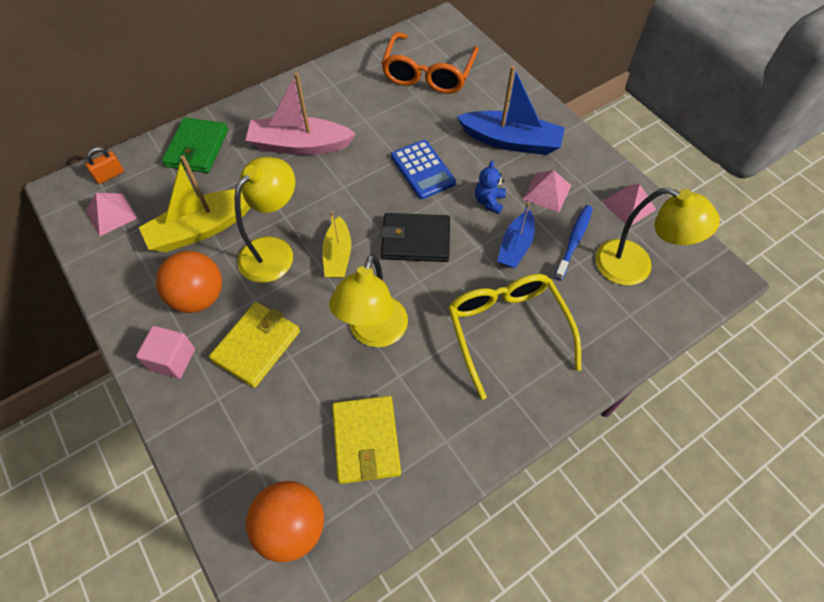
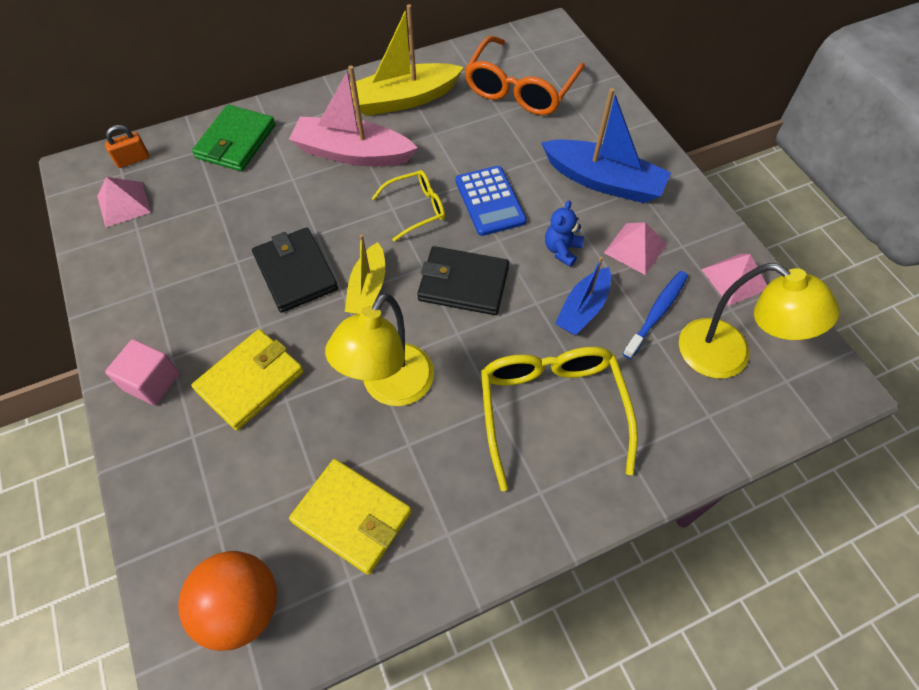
camera: 10 degrees right, 0 degrees up
(199, 297) = (198, 313): orange ball -> none
(202, 228) = (220, 234): yellow boat -> yellow boat (403, 99)
(274, 251) = (295, 272): yellow lamp -> black wallet
(363, 184) = (416, 209): none -> yellow glasses
(366, 440) = (352, 517): yellow wallet -> yellow wallet turned 60 degrees counterclockwise

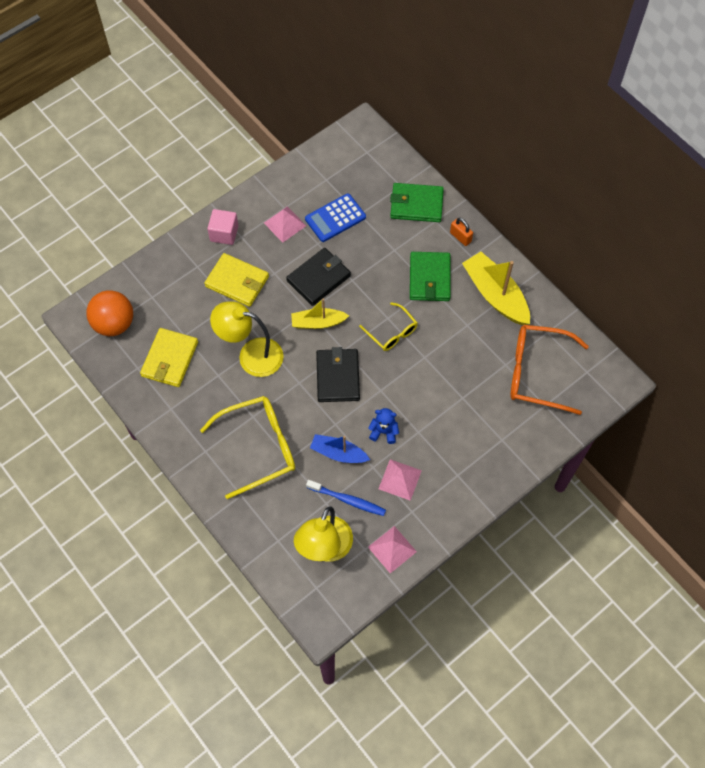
camera: 75 degrees right, 5 degrees up
(123, 204) = (342, 164): pink pyramid -> pink pyramid (284, 224)
(133, 160) = (380, 153): orange padlock -> orange padlock (460, 237)
(352, 153) = (429, 278): pink boat -> green wallet
(490, 201) = (413, 377): blue calculator -> blue calculator (335, 218)
(603, 181) = (457, 449): blue boat -> none

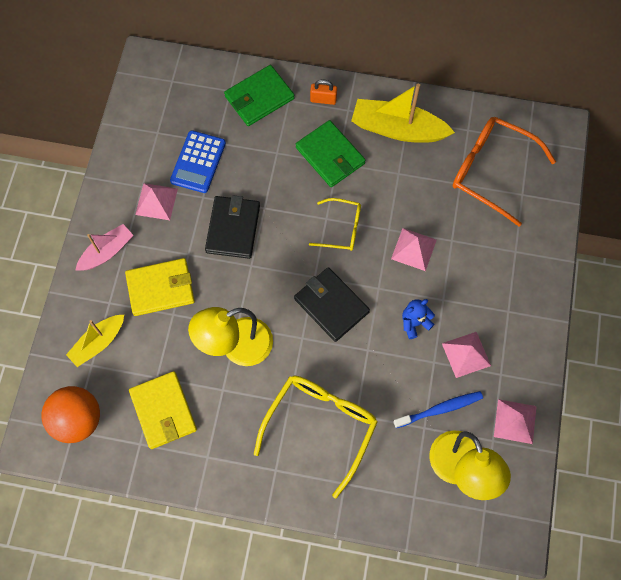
camera: 40 degrees left, 5 degrees up
(224, 233) = (107, 252): pink cube -> pink boat
(318, 322) = (269, 269): yellow boat -> yellow boat (98, 343)
(338, 453) = (394, 374): blue boat -> none
(429, 383) = (413, 249): none -> pink pyramid
(537, 373) = (491, 171): orange glasses -> orange glasses turned 60 degrees clockwise

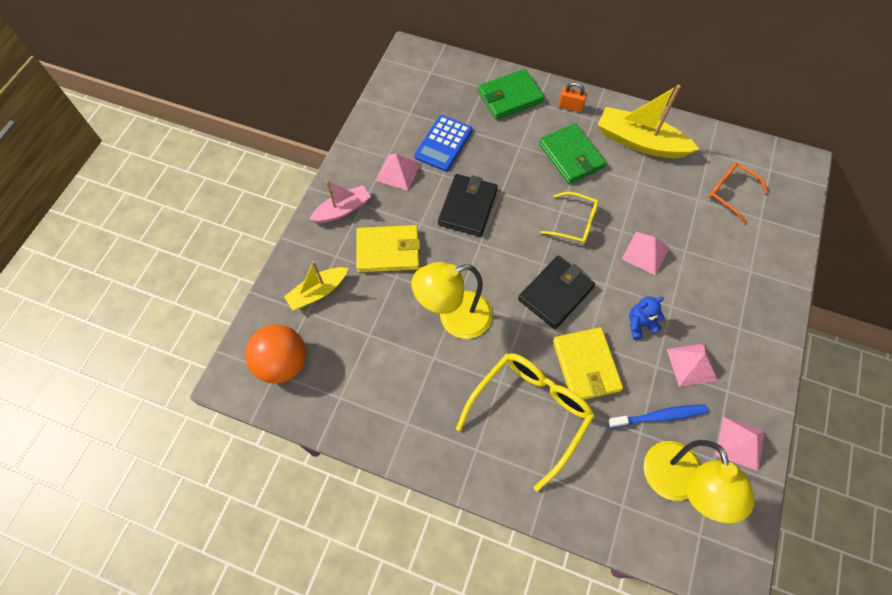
camera: 10 degrees right, 5 degrees down
(163, 411) = (370, 369): yellow wallet -> yellow wallet (586, 366)
(331, 305) = (555, 293): black wallet -> black wallet turned 75 degrees clockwise
(491, 171) = (730, 193): orange glasses -> orange glasses, size x0.57

